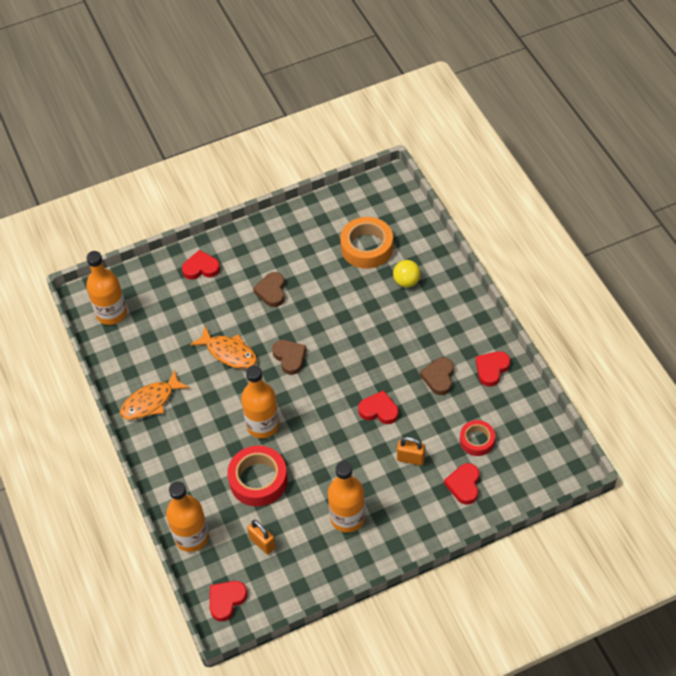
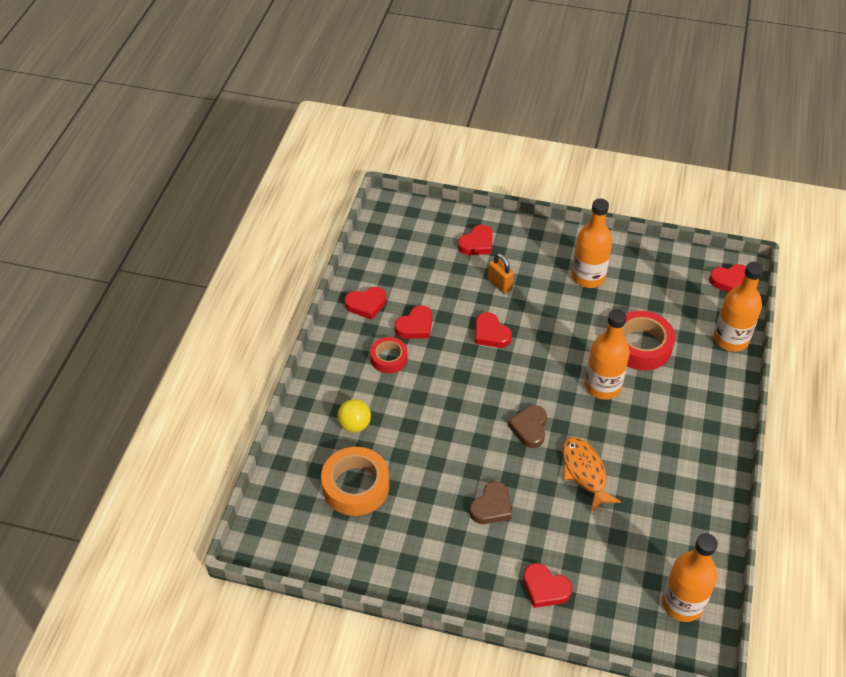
camera: 145 degrees left, 5 degrees down
(151, 401) = (697, 476): orange fish -> none
(262, 543) = (672, 300): orange padlock -> none
(439, 377) = (415, 326): brown heart -> red heart
(477, 440) = (435, 265): red tape -> red tape (389, 358)

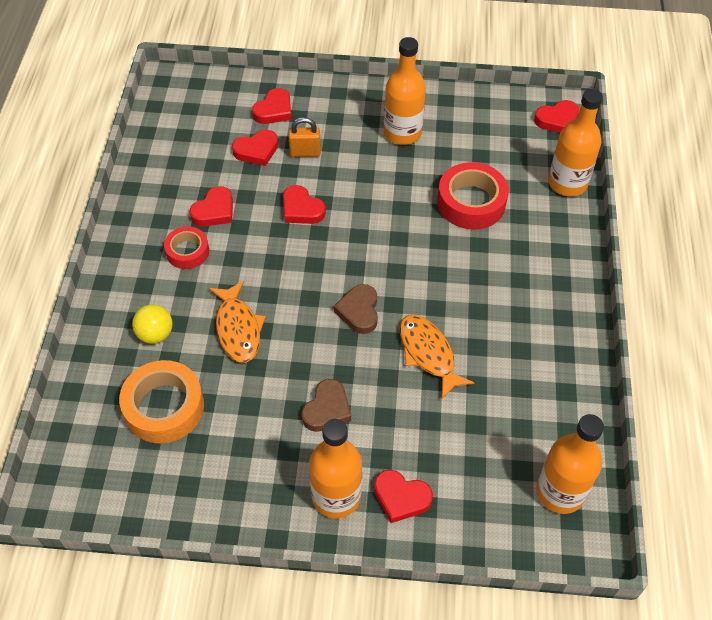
camera: 10 degrees left, 5 degrees up
(366, 304) = (154, 193): red heart -> red heart (256, 150)
(424, 429) = (238, 329): none -> orange fish
(500, 284) = (305, 152): orange padlock -> orange padlock turned 45 degrees counterclockwise
(602, 386) = (435, 253): orange bottle -> orange bottle (336, 496)

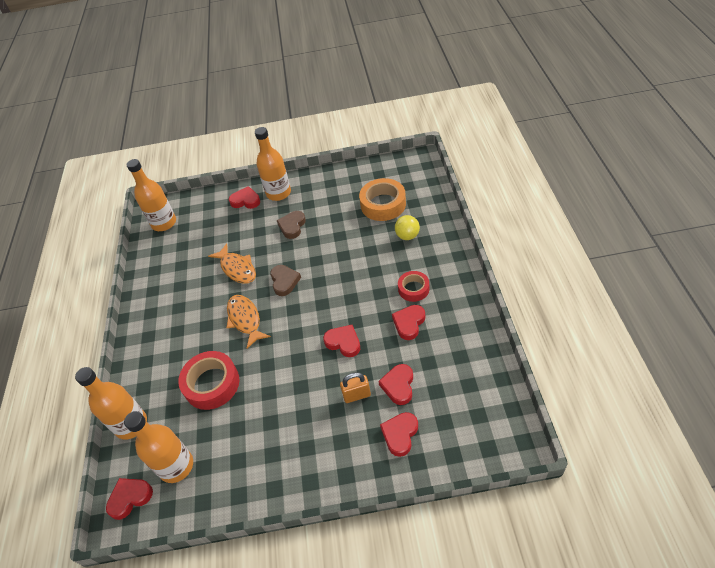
camera: 175 degrees right, 5 degrees down
(238, 329) = (358, 252): orange fish -> orange fish (245, 319)
(256, 150) = (398, 386): red heart -> red heart turned 45 degrees counterclockwise
(402, 133) = (275, 440): orange bottle -> orange bottle (176, 466)

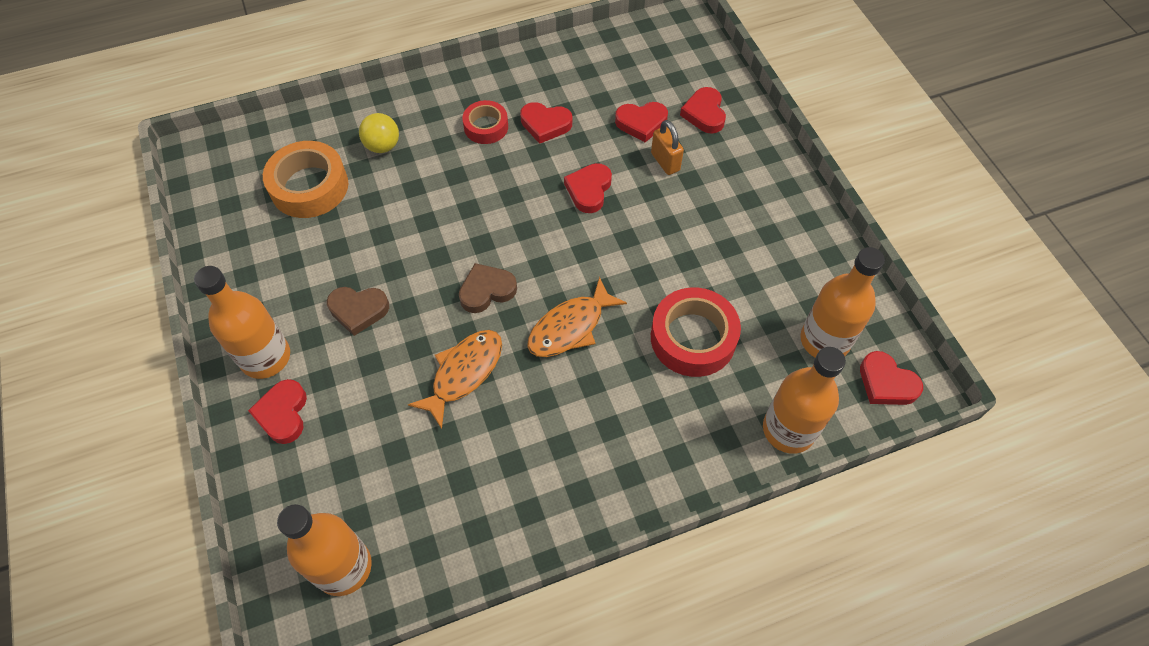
camera: 110 degrees left, 10 degrees up
(400, 434) = (704, 113): red heart -> red heart turned 75 degrees clockwise

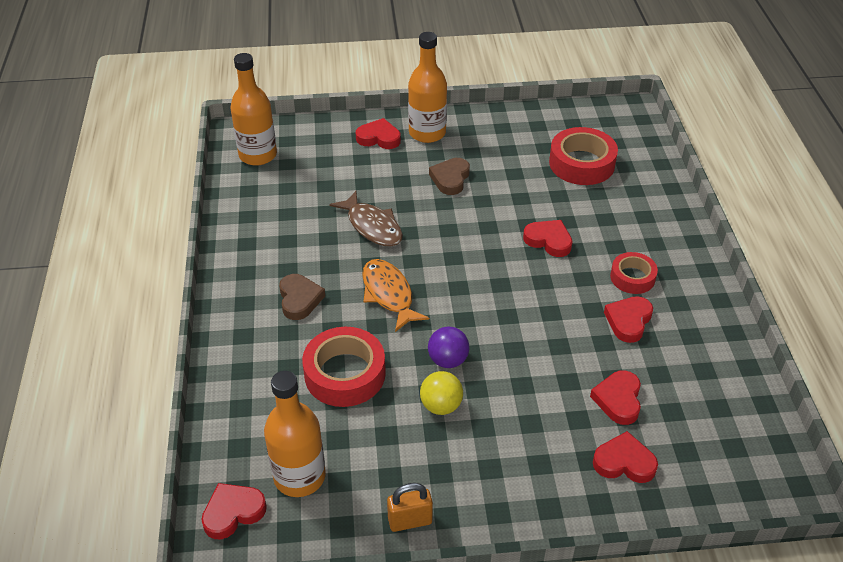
camera: 105 degrees right, 15 degrees down
(309, 186) = (581, 163): orange tape -> red tape
(382, 146) = (619, 208): yellow ball -> yellow ball (441, 406)
(464, 373) = (372, 226): orange fish -> brown fish
(487, 290) = (443, 250): brown heart -> brown heart (299, 299)
(589, 190) = (535, 337): red heart -> red heart (548, 240)
(643, 254) = (448, 360): none -> purple ball
(665, 162) = (559, 407): orange padlock -> orange padlock (410, 521)
(788, 429) = (227, 416): orange bottle -> none

